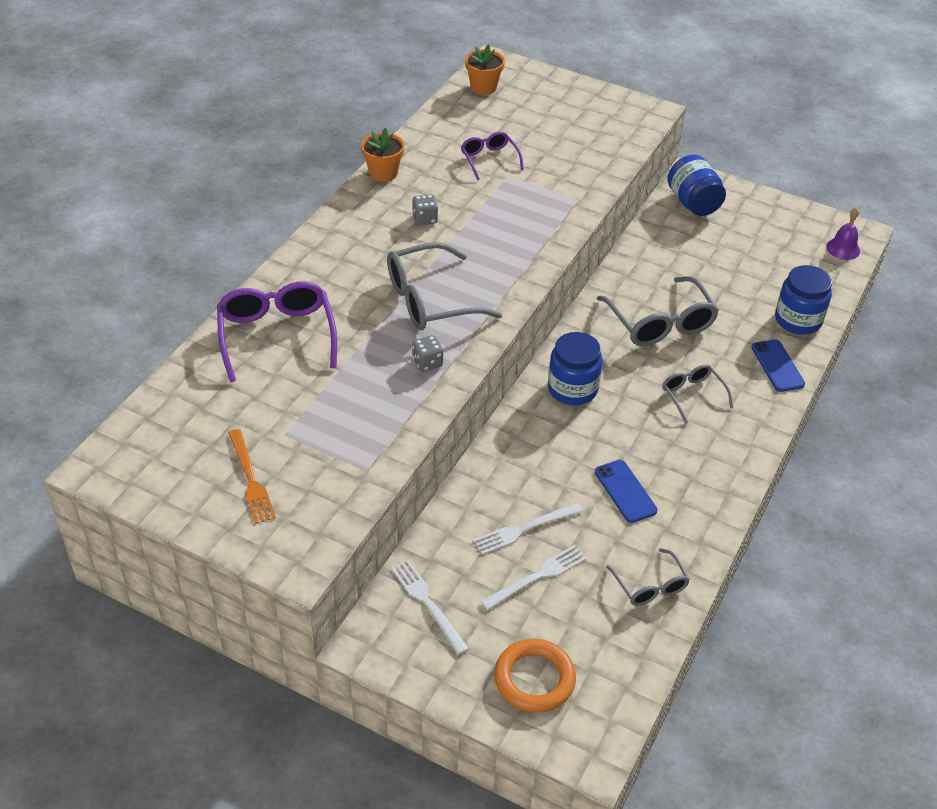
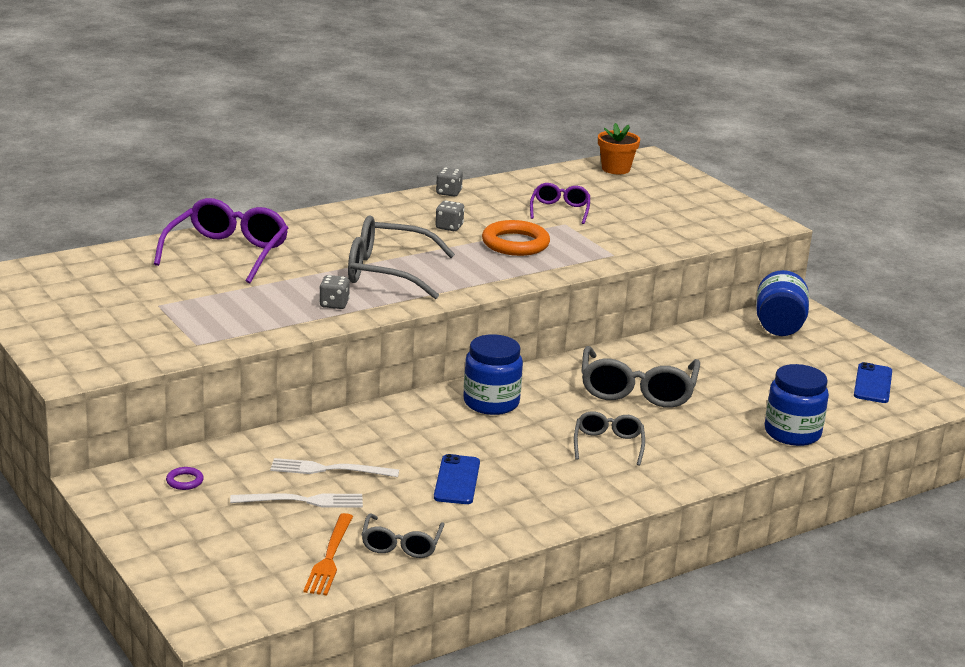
camera: 30 degrees right, 20 degrees down
(251, 479) = (97, 319): orange fork -> orange fork (329, 557)
(383, 173) = (448, 193): orange flower pot -> grey dice
(428, 603) = (184, 481): white fork -> purple ring
(534, 679) = (217, 559): orange ring -> orange ring (515, 243)
(777, 366) = (727, 455): blue phone -> blue phone (873, 384)
(843, 248) = (912, 402): purple bell -> none

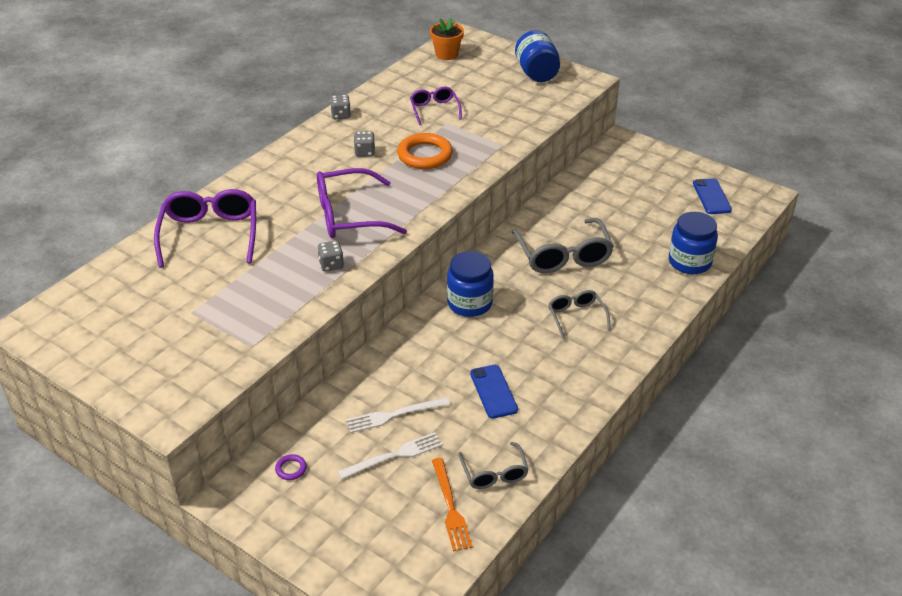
camera: 20 degrees left, 15 degrees up
(386, 272) = (348, 216): grey glasses -> purple glasses
(779, 326) = (619, 161): blue jar -> blue jar (536, 73)

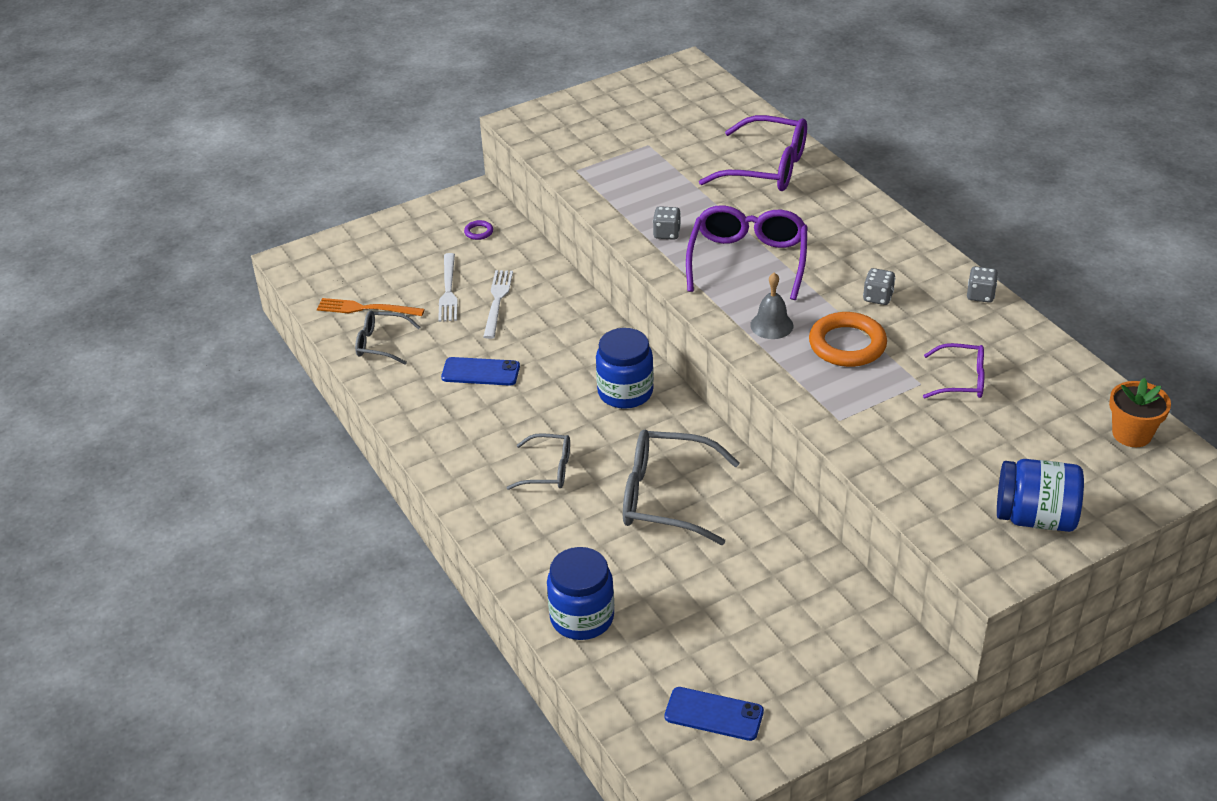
camera: 115 degrees right, 0 degrees up
(422, 189) = (771, 325): none -> grey bell

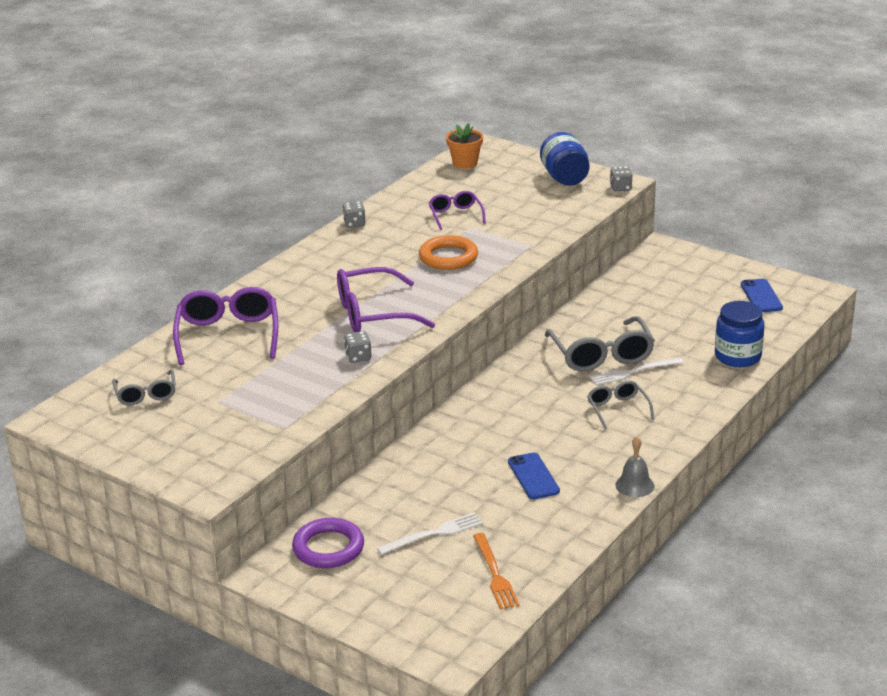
camera: 115 degrees left, 10 degrees down
(380, 344) = (538, 545): grey glasses -> grey glasses (146, 395)
(479, 232) = (328, 548): purple ring -> purple ring, size x2.23
(497, 301) = (431, 500): white fork -> white fork (633, 372)
(625, 392) = (503, 401): blue jar -> none
(771, 325) = (448, 288): grey bell -> grey bell (634, 485)
(878, 297) = (383, 257): grey dice -> grey dice (620, 188)

